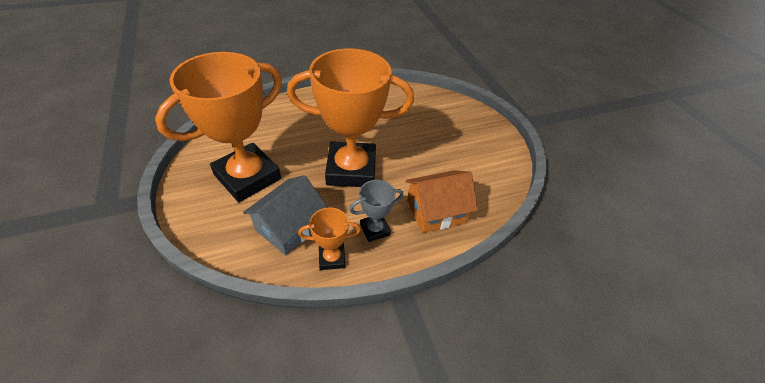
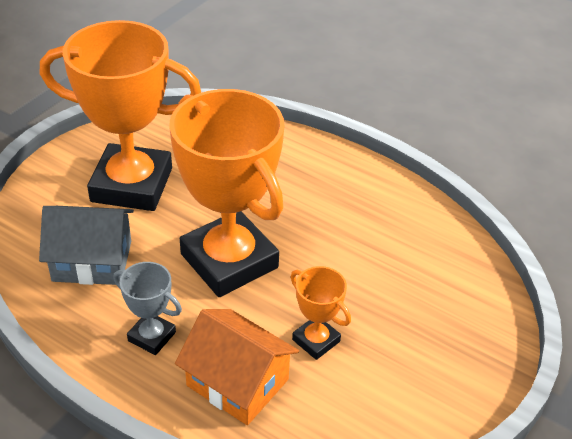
camera: 55 degrees right, 5 degrees down
(332, 258) = (78, 321): orange trophy -> orange trophy (316, 340)

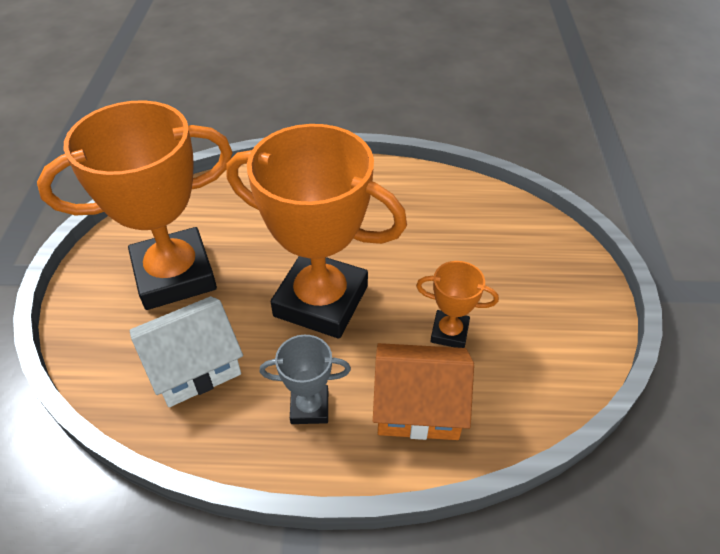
camera: 30 degrees left, 5 degrees up
(92, 261) = (194, 366): grey house -> white house

